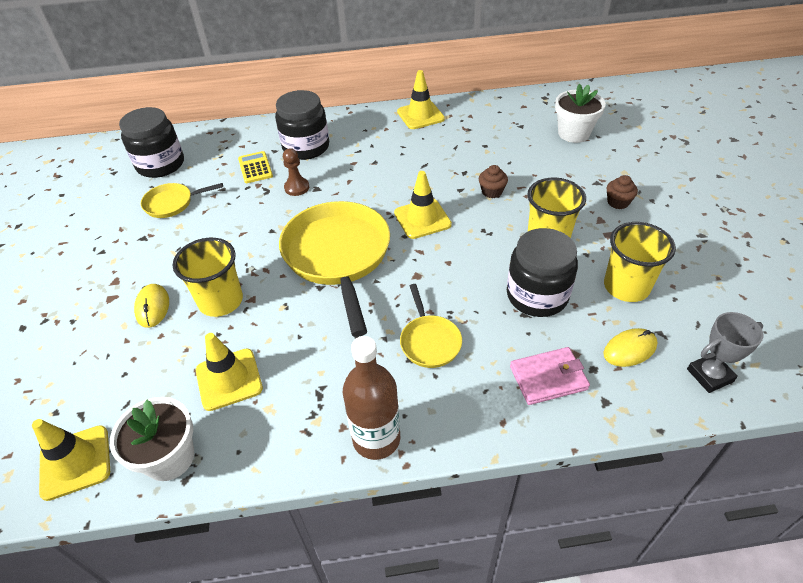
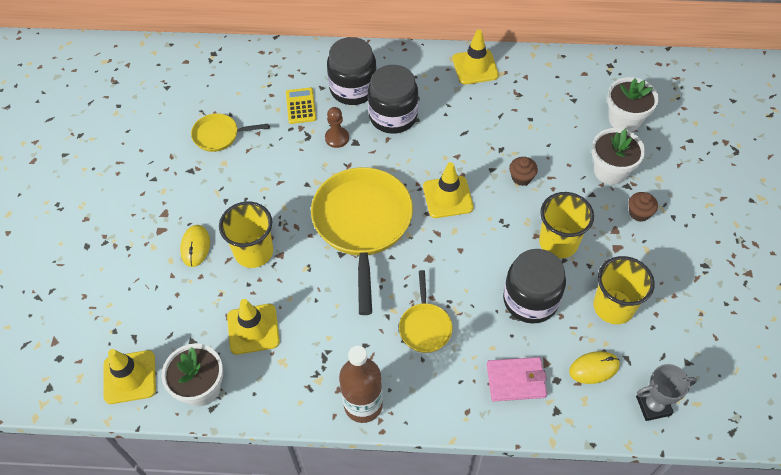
camera: 10 degrees right, 10 degrees up
(160, 164) = (211, 85): black jar -> black jar (393, 116)
(576, 173) = (610, 171): none -> white flower pot

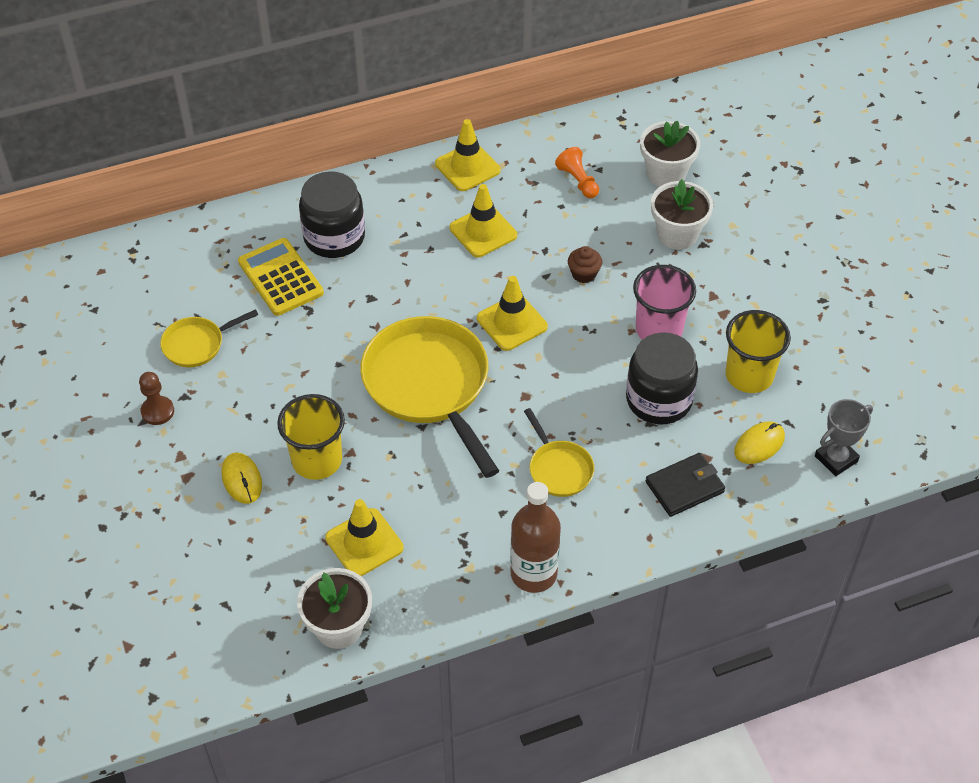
camera: 25 degrees left, 5 degrees down
(130, 377) = (246, 648): yellow traffic cone -> yellow traffic cone (483, 232)
(301, 106) = (281, 277): yellow calculator -> yellow calculator, size x1.54
(337, 138) = (346, 300): brown pawn -> brown pawn (157, 411)
(393, 116) = (400, 254): black jar -> none
(516, 380) = (684, 487): pink wallet -> black wallet
(553, 104) = (578, 181): none -> orange pawn
(558, 242) = (659, 330): yellow cup -> pink cup
(639, 213) = (729, 269): brown cupcake -> none

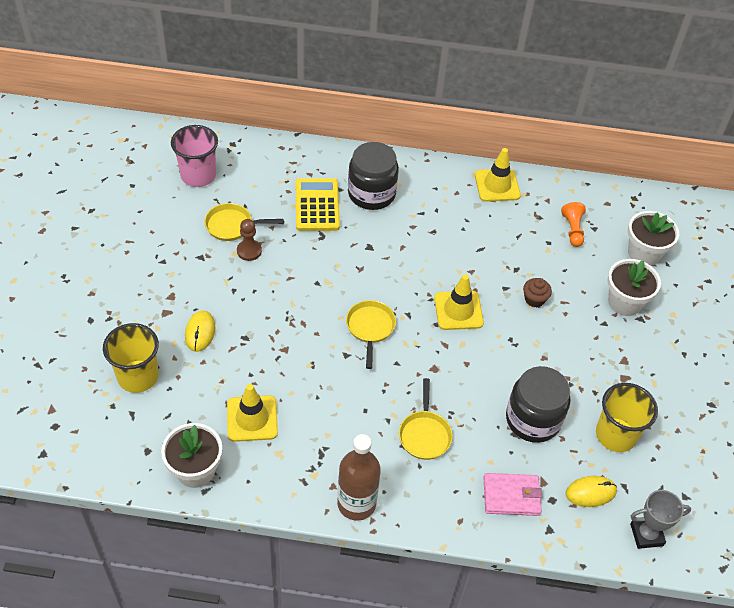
camera: 25 degrees right, 0 degrees up
(157, 411) = (177, 259): brown pawn -> brown pawn (249, 251)
(317, 460) = (258, 343): yellow cup -> yellow cup (138, 376)
(429, 385) = (370, 328): yellow pan -> yellow pan, size x0.49
(483, 232) = (479, 236): yellow traffic cone -> none
(659, 330) = (566, 367): pink cup -> pink cup (198, 175)
(684, 487) = (511, 496): black wallet -> pink wallet

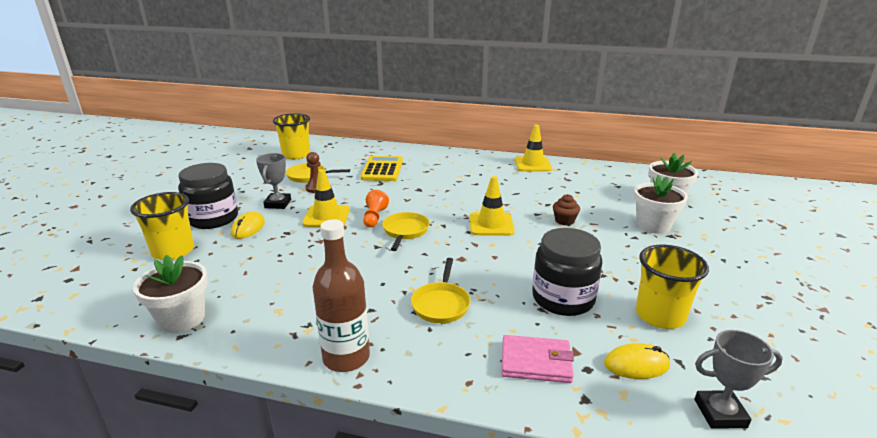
camera: 10 degrees right, 25 degrees down
(198, 175) = (296, 155): pink cup -> yellow cup
(215, 285) = (278, 204): none -> grey trophy
(252, 418) = (264, 283): yellow traffic cone -> yellow traffic cone (326, 216)
(371, 194) = (428, 165): black jar -> black jar (213, 219)
(572, 230) = (598, 186): orange pawn -> orange pawn (374, 217)

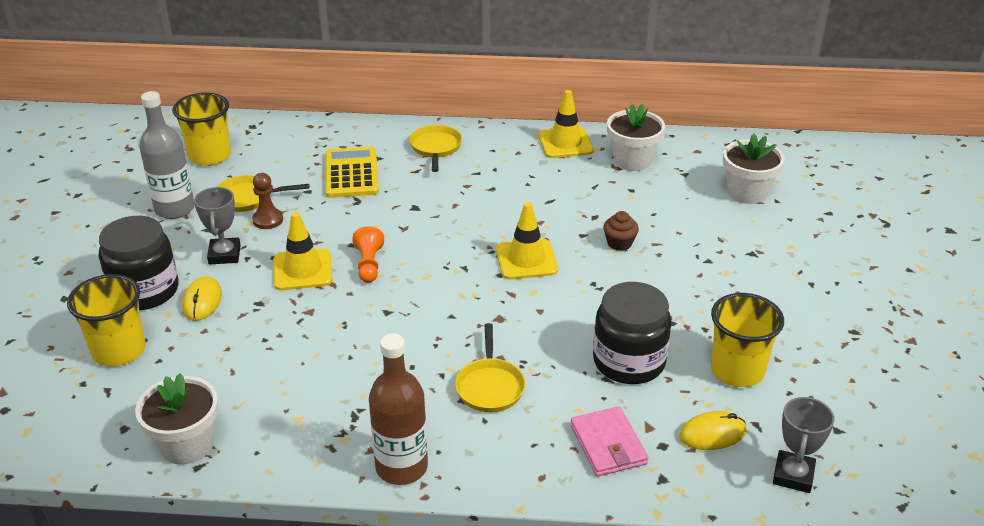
camera: 10 degrees left, 10 degrees up
(259, 178) = (175, 209): none -> grey bottle
(405, 231) = (417, 283): yellow pan -> yellow pan (436, 148)
(536, 362) = (608, 445): pink wallet -> pink wallet turned 75 degrees clockwise
(653, 225) = (730, 239): white flower pot -> white flower pot (632, 160)
(720, 413) = (793, 475): grey trophy -> grey trophy turned 60 degrees counterclockwise

